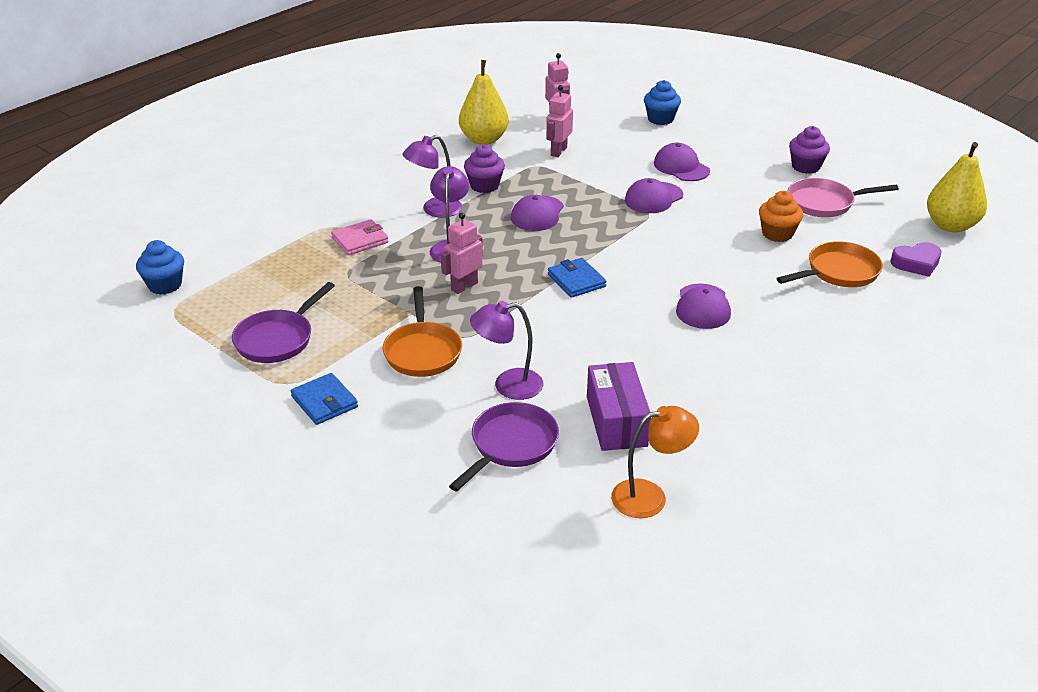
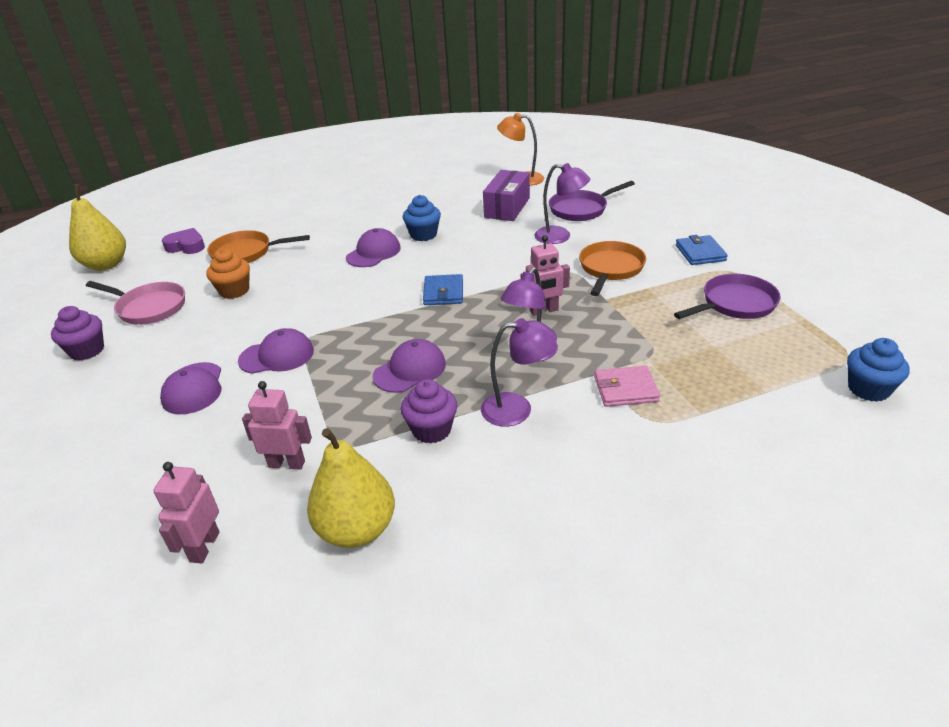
camera: 150 degrees left, 0 degrees up
(558, 151) = (287, 463): pink robot -> pink robot turned 135 degrees counterclockwise
(660, 119) = (88, 484): blue cupcake -> blue cupcake (423, 235)

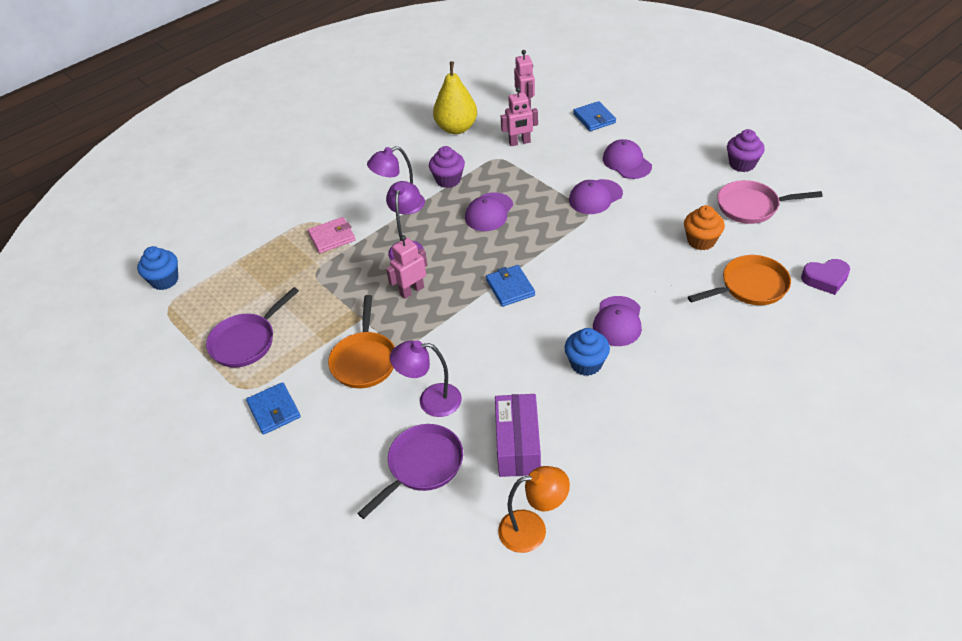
camera: 160 degrees right, 10 degrees up
(106, 265) = (867, 236): yellow pear -> none
(145, 473) = (594, 118): none -> blue wallet

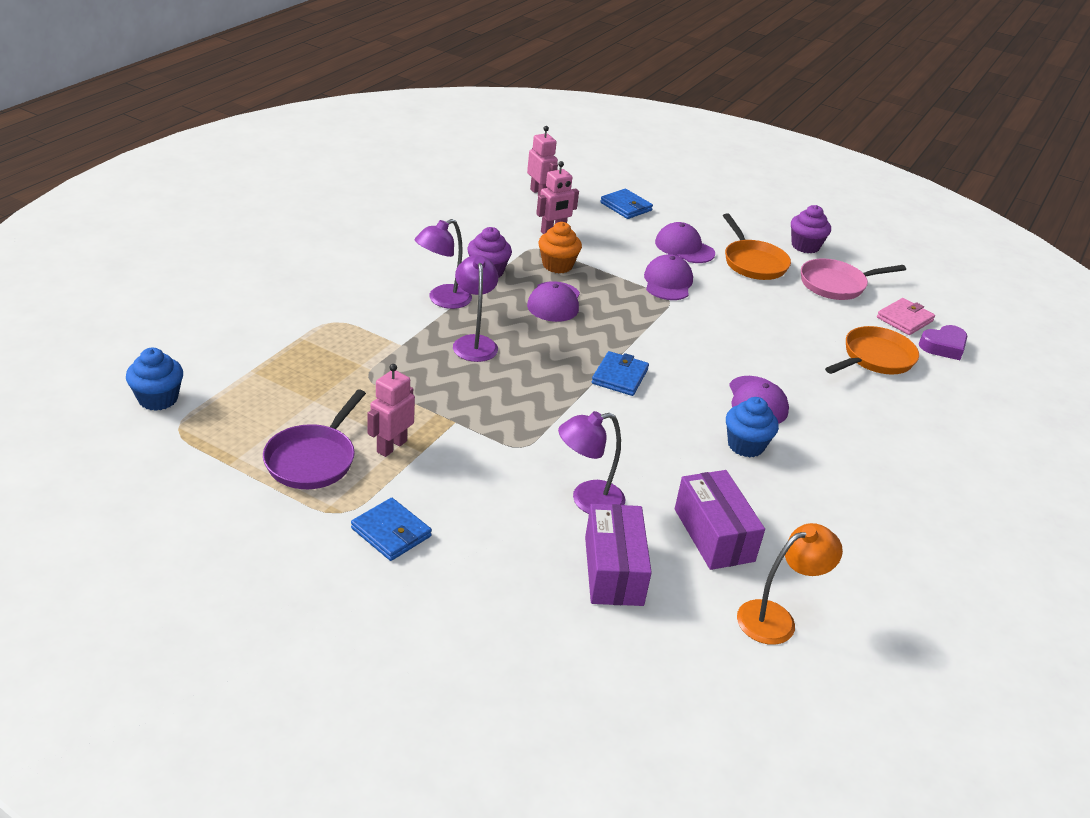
camera: 25 degrees left, 10 degrees down
(332, 237) = (371, 337): pink wallet -> pink wallet (904, 319)
(364, 360) = (482, 466): orange pan -> orange pan (753, 262)
(411, 290) = (503, 387): pink robot -> pink robot (391, 446)
(422, 466) = (613, 570): purple pan -> purple box
(456, 128) = (470, 219): yellow pear -> none
(510, 288) = (620, 376): blue wallet -> blue wallet turned 60 degrees clockwise
(595, 197) = (668, 282): purple cap -> purple cap turned 150 degrees clockwise
(701, 241) = (802, 319): orange cupcake -> orange cupcake (557, 265)

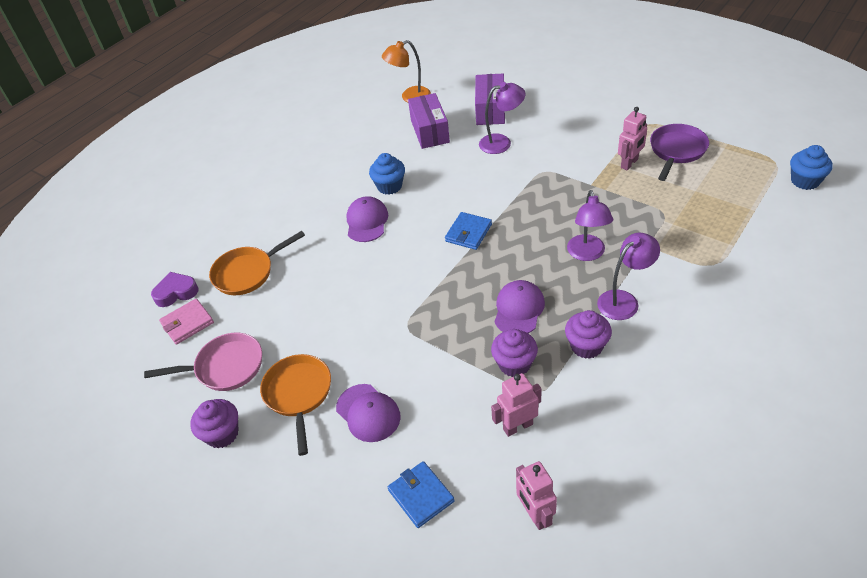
camera: 165 degrees left, 10 degrees up
(391, 532) = (615, 116): blue wallet -> none
(557, 265) = (514, 364): orange cupcake -> purple cupcake
(668, 282) = (402, 351): purple cap -> none

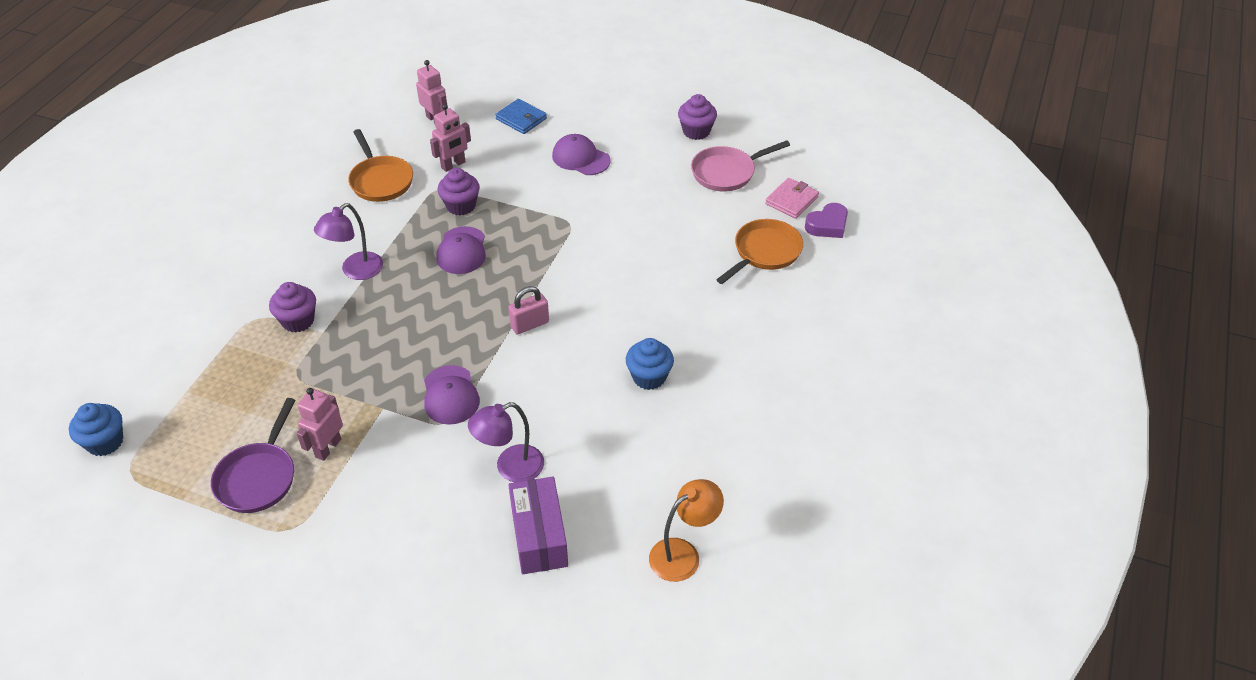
camera: 160 degrees right, 0 degrees up
(298, 394) = (647, 162): orange pan -> orange pan (380, 181)
(367, 221) = (657, 325): purple cap -> purple cap (450, 395)
(430, 131) = (625, 480): purple box -> none
(468, 233) = (530, 324): blue wallet -> pink padlock
(586, 346) = (395, 227): purple cupcake -> purple cupcake (298, 321)
(587, 254) = (391, 315): purple lamp -> none

